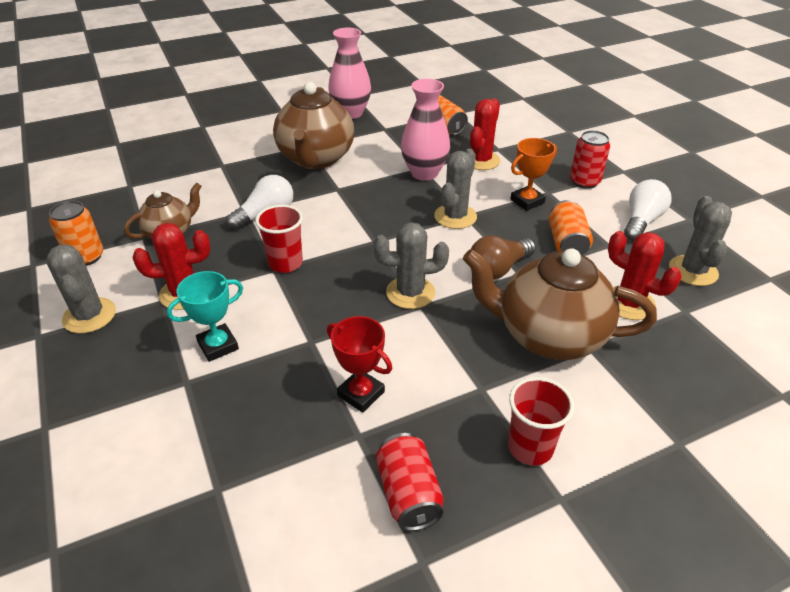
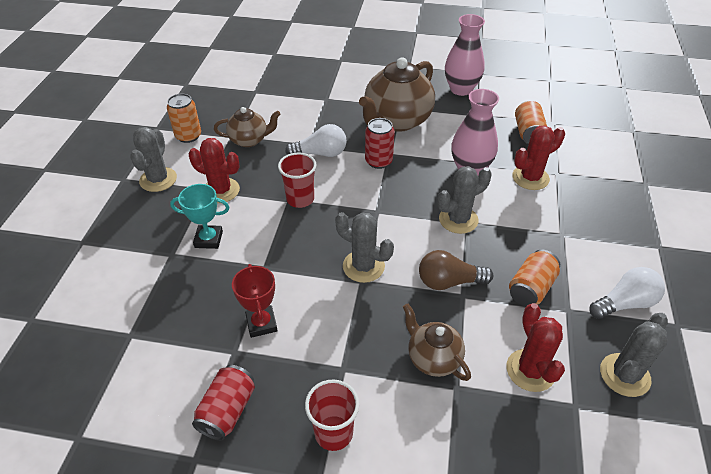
camera: 35 degrees right, 5 degrees up
(527, 201) = (534, 234): orange trophy -> none
(548, 336) = (433, 358): brown teapot -> brown teapot, size x0.55
(584, 181) = (608, 240): red can -> red can (378, 161)

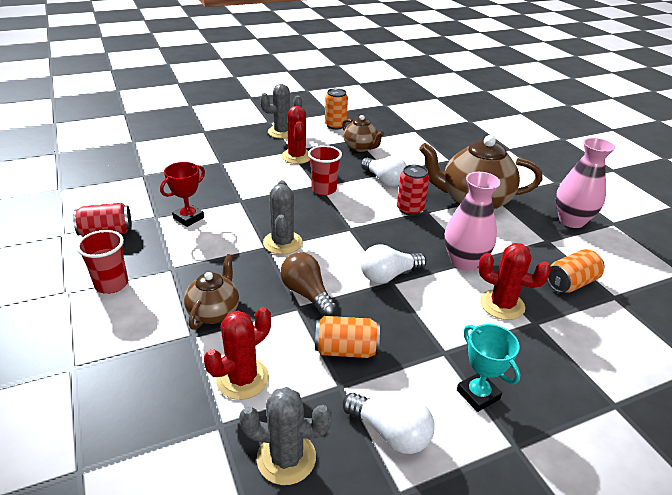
camera: 55 degrees right, 10 degrees down
(208, 239) = (246, 169): turquoise trophy -> turquoise trophy (478, 394)
(458, 220) = (388, 275): grey cactus -> white light bulb

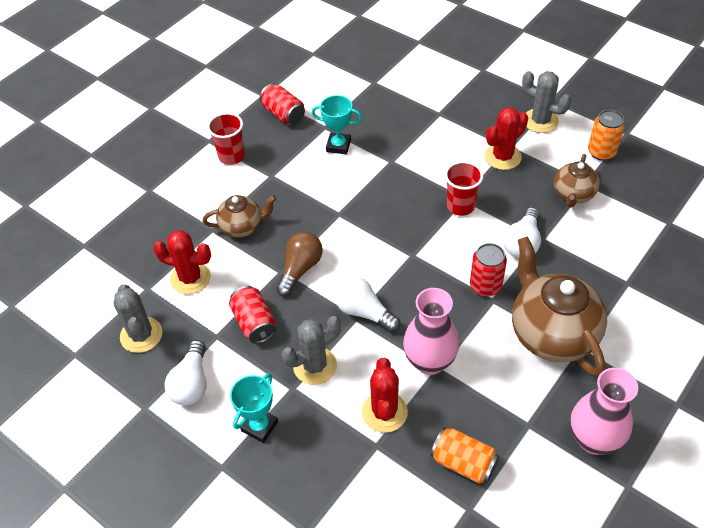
camera: 65 degrees right, 15 degrees up
(188, 218) = (338, 146): red trophy -> turquoise trophy
(282, 243) = (353, 220): grey cactus -> grey cactus (315, 366)
(346, 350) = (254, 323): orange can -> red can

